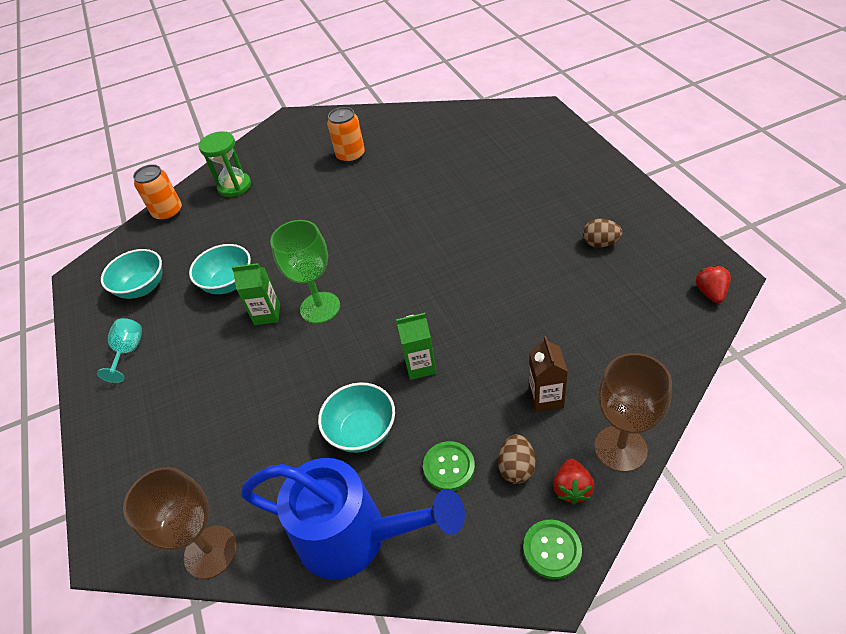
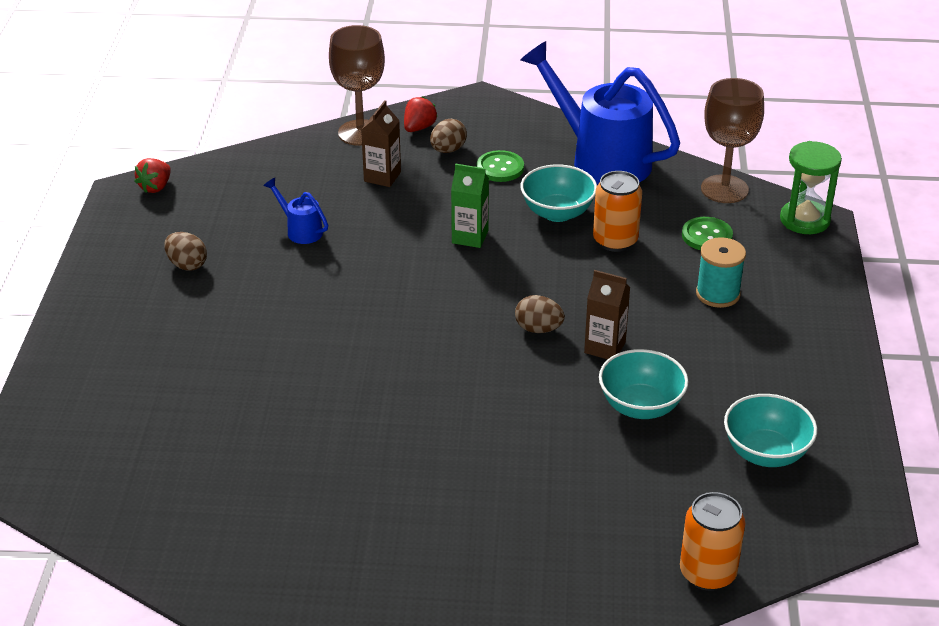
camera: 160 degrees left, 10 degrees down
(128, 352) = (791, 375): turquoise goblet -> none
(194, 402) = (717, 294): none -> turquoise spool
(234, 186) = (577, 573): green hourglass -> green hourglass (805, 220)
(267, 314) = (605, 347): green carton -> brown carton
(320, 307) = (538, 329): green goblet -> brown egg
(351, 155) = (357, 538): orange can -> orange can (615, 241)
(552, 550) = (463, 109): green button -> green button (707, 236)
(555, 308) = (301, 230): none -> blue watering can

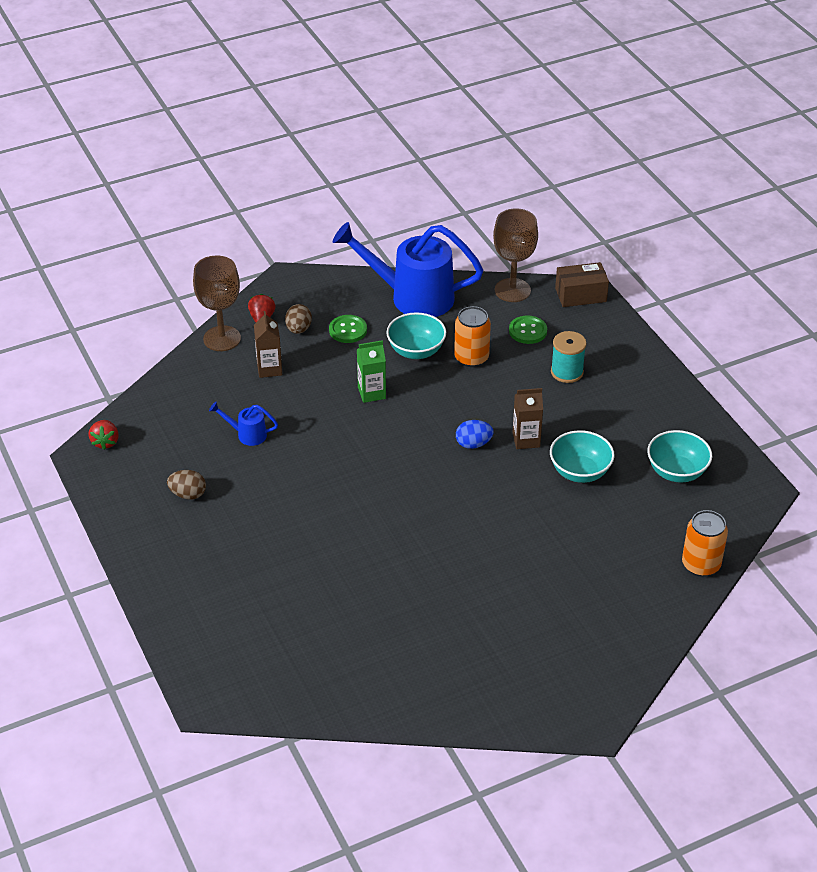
camera: 30 degrees left, 5 degrees up
(538, 329) = (473, 444): brown egg -> blue egg
(805, 220) = (580, 295): green hourglass -> brown box

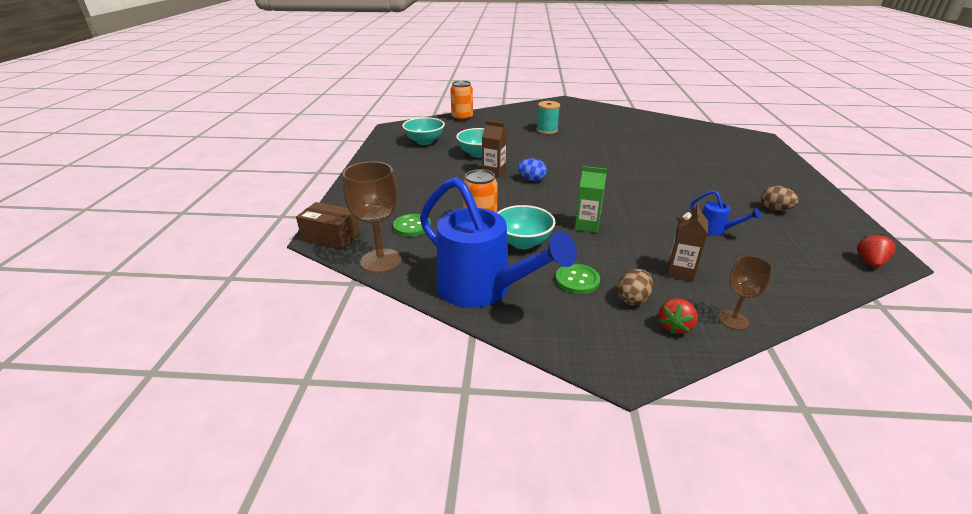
camera: 150 degrees left, 10 degrees down
(222, 338) = (733, 320): brown goblet -> brown goblet, size x0.60
(567, 372) = (419, 195): turquoise spool -> turquoise spool (547, 130)

